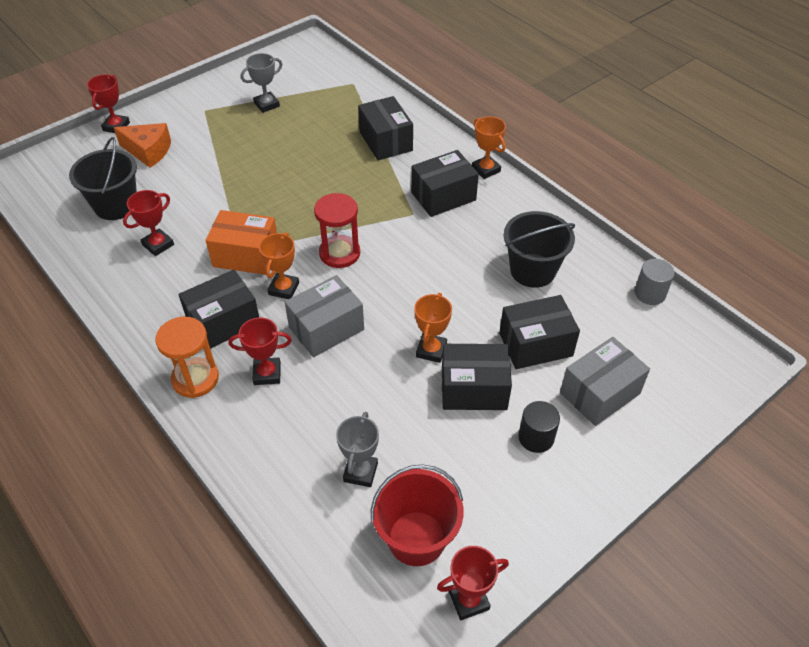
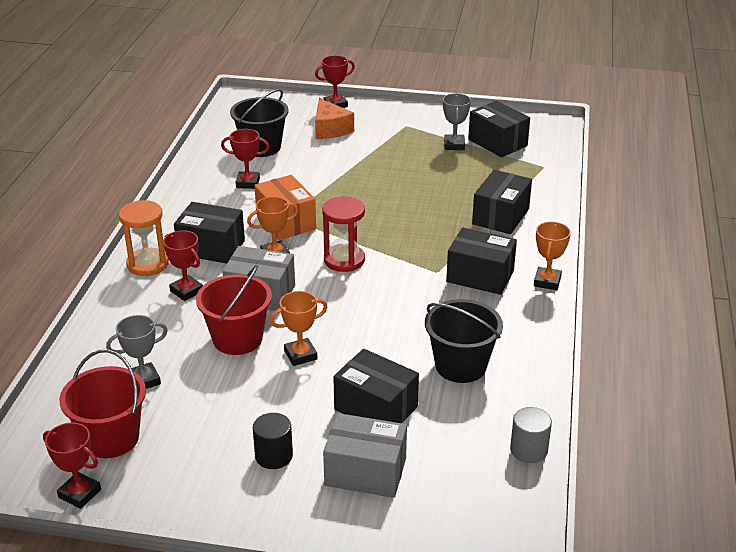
camera: 50 degrees right, 15 degrees down
(266, 104) = (454, 145): grey trophy -> grey trophy turned 75 degrees clockwise
(370, 377) = (237, 339): none -> red bucket
(473, 389) = (286, 397): black box -> black box (497, 142)

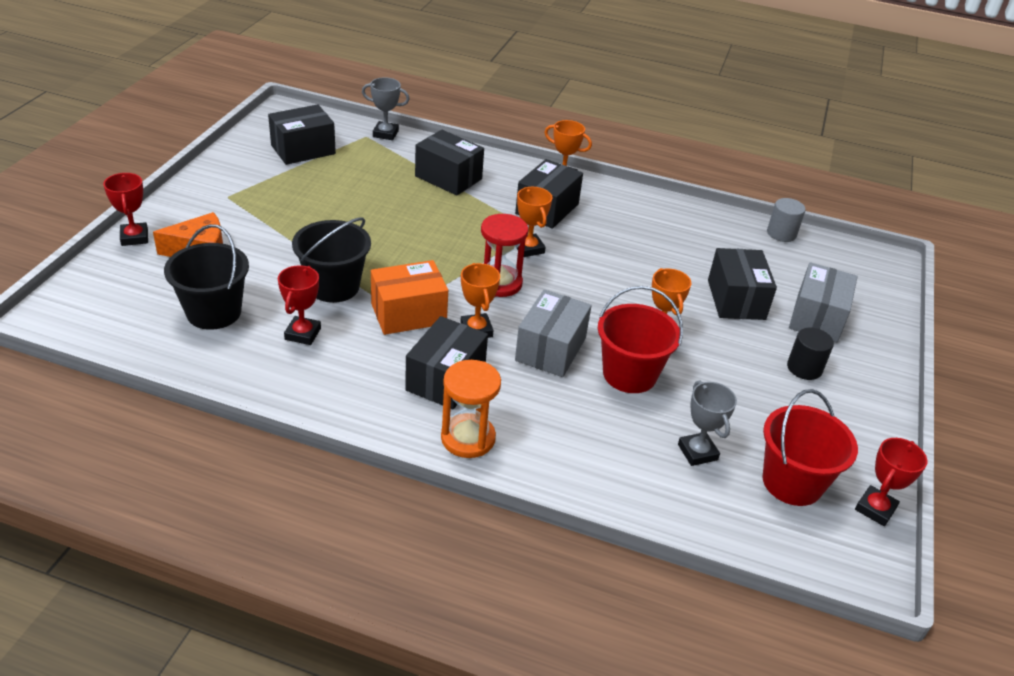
camera: 85 degrees left, 5 degrees up
(186, 291) = (534, 407): red trophy -> none
(376, 408) = (736, 299): black box -> black box turned 45 degrees counterclockwise
(405, 271) = (529, 248): none -> orange trophy
(454, 145) = (293, 175): grey trophy -> grey trophy (385, 134)
(460, 366) = (678, 244): black bucket -> black bucket (334, 286)

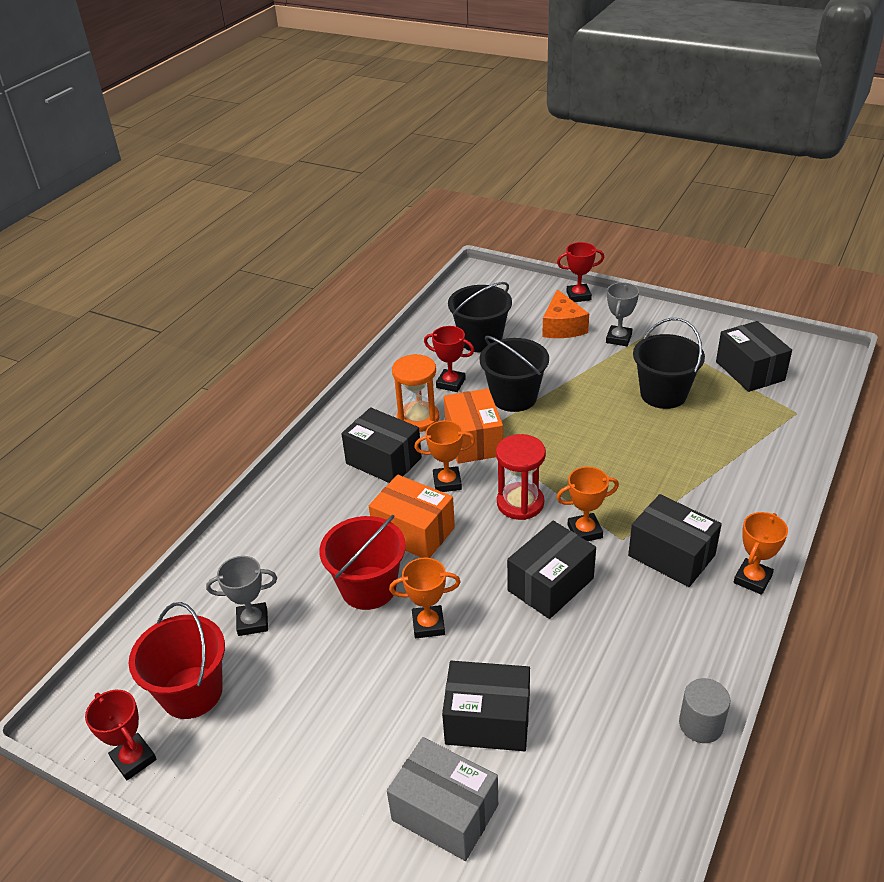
camera: 105 degrees right, 0 degrees up
(335, 196) = (663, 394): none -> black bucket
(385, 134) = (808, 427): grey trophy -> grey trophy (618, 338)
(448, 177) = (722, 474): black box -> black box (550, 584)
(468, 438) = (312, 470): orange hourglass -> orange hourglass (418, 418)
(551, 349) = (413, 532): grey box -> orange box
(781, 233) = (653, 832): grey cylinder -> grey cylinder (701, 724)
(804, 368) = (350, 761): black cylinder -> none

